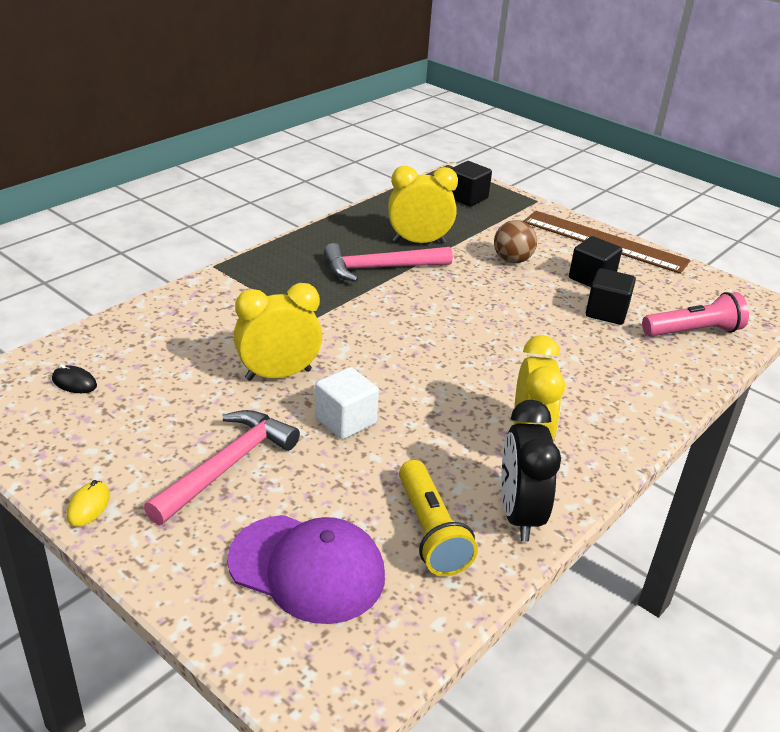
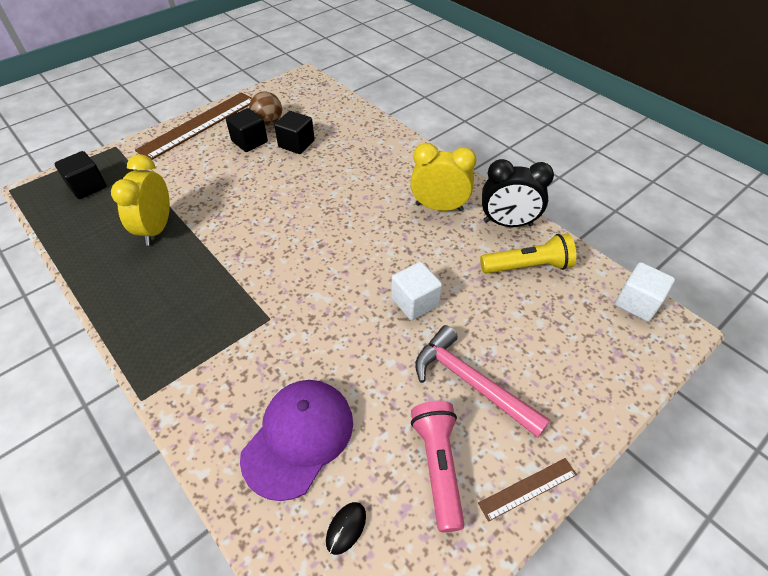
camera: 80 degrees left, 15 degrees up
(88, 506) = (527, 488): yellow mouse -> brown ruler
(278, 375) = (351, 344): yellow clock -> none
(307, 568) = (570, 333): purple cap -> purple cap (298, 438)
(378, 662) = (637, 303): none -> white cube
(380, 268) = (193, 260): pink hammer -> none
(512, 260) = (209, 177): brown ball -> brown ball (268, 122)
(693, 331) = (327, 113): pink flashlight -> pink flashlight (438, 465)

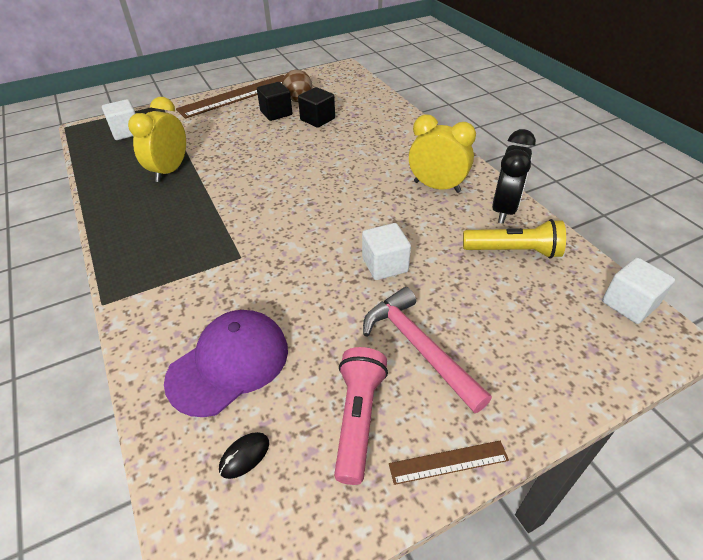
camera: 15 degrees right, 5 degrees down
(87, 187) = (126, 132): black cube -> white cube
(507, 223) = (504, 210): black clock -> black clock turned 90 degrees counterclockwise

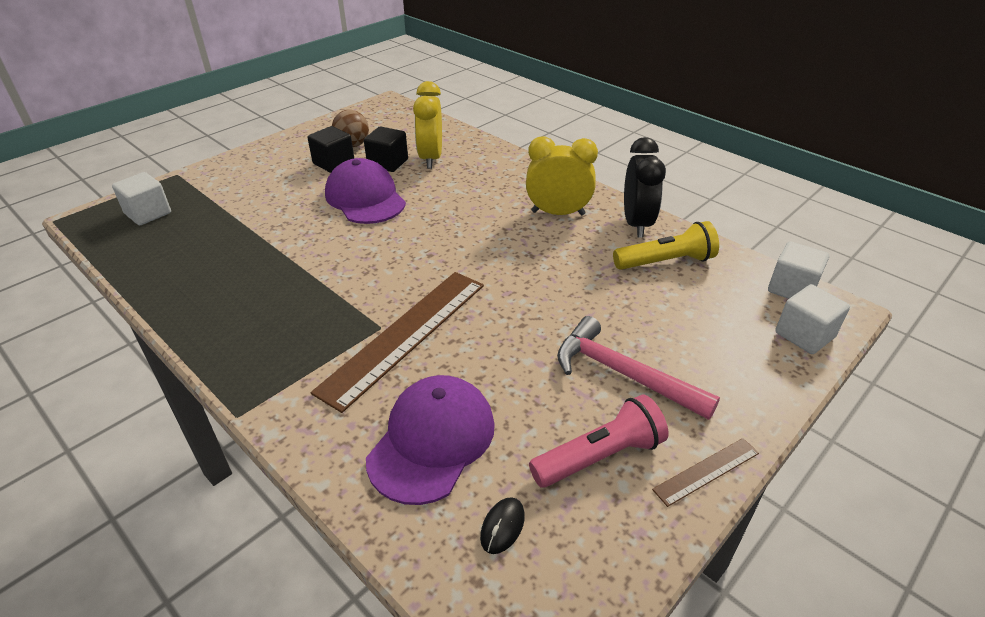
camera: 20 degrees left, 5 degrees down
(170, 171) = (235, 249): yellow clock -> yellow clock (431, 158)
(237, 96) = (272, 150): brown ruler -> brown ruler (404, 335)
(285, 146) = (365, 198): none -> purple cap
(358, 418) = (600, 456): pink flashlight -> pink flashlight turned 75 degrees clockwise
(385, 265) = (546, 301): white cube -> white cube (804, 335)

